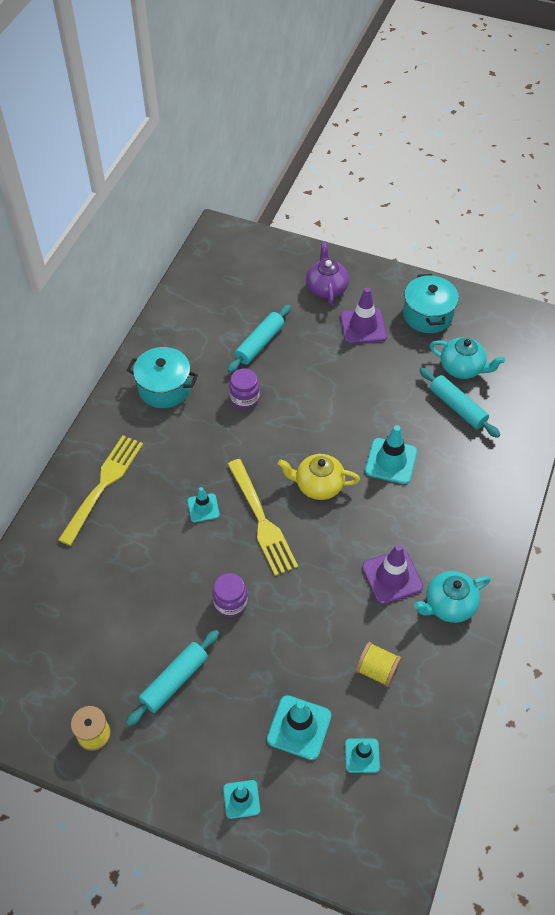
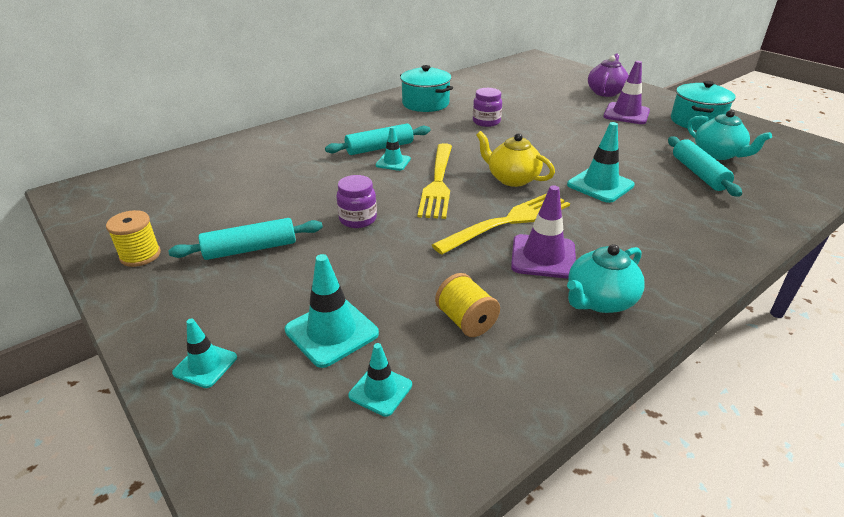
camera: 30 degrees right, 20 degrees down
(103, 485) = (327, 131): yellow fork -> yellow fork (508, 221)
(259, 343) = (524, 102): turquoise rolling pin -> turquoise rolling pin (379, 148)
(449, 605) = (599, 300): turquoise teapot -> turquoise teapot turned 45 degrees counterclockwise

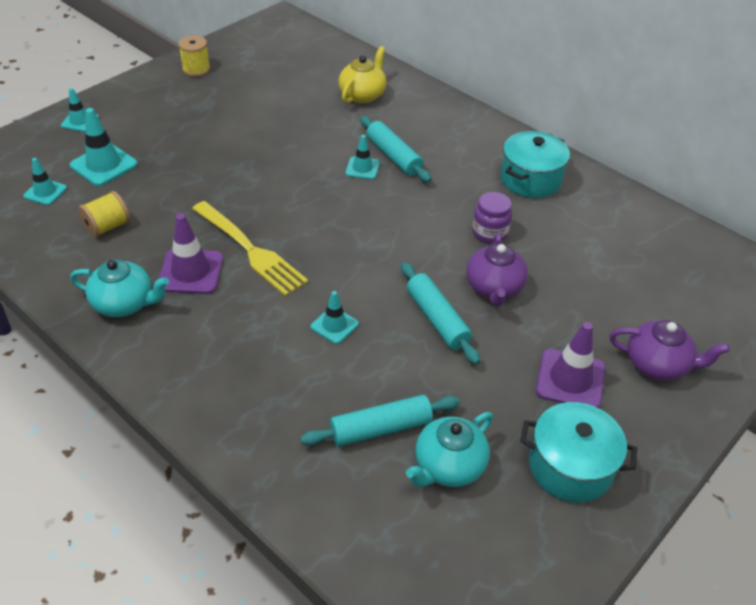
camera: 80 degrees right, 10 degrees up
(250, 249) = (204, 113): turquoise rolling pin -> turquoise rolling pin (437, 319)
(358, 219) = (249, 159): purple jar -> none
(438, 182) = (323, 201): yellow fork -> none
(512, 179) = (339, 254): yellow teapot -> yellow teapot (362, 95)
(546, 126) = (494, 288): none -> purple teapot
(599, 300) = (125, 304): turquoise teapot -> turquoise teapot turned 150 degrees clockwise
(600, 185) = (334, 325): turquoise traffic cone -> turquoise traffic cone, size x0.61

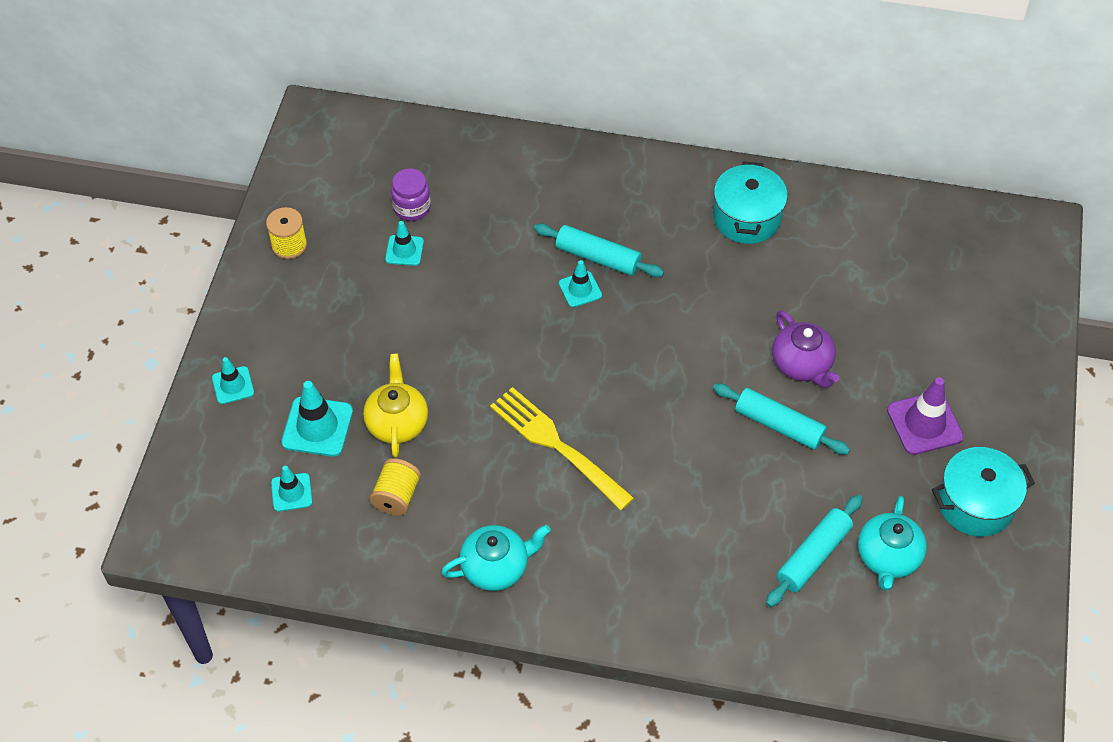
camera: 30 degrees left, 10 degrees up
(191, 272) = (524, 500): purple traffic cone -> none
(250, 250) = (557, 445): yellow fork -> yellow fork turned 150 degrees counterclockwise
(334, 325) = (698, 482): turquoise traffic cone -> turquoise traffic cone (404, 250)
(362, 95) = (501, 189): yellow teapot -> yellow teapot (397, 422)
(489, 233) = (755, 304): purple jar -> purple jar (412, 208)
(657, 365) = (981, 369): purple teapot -> none

